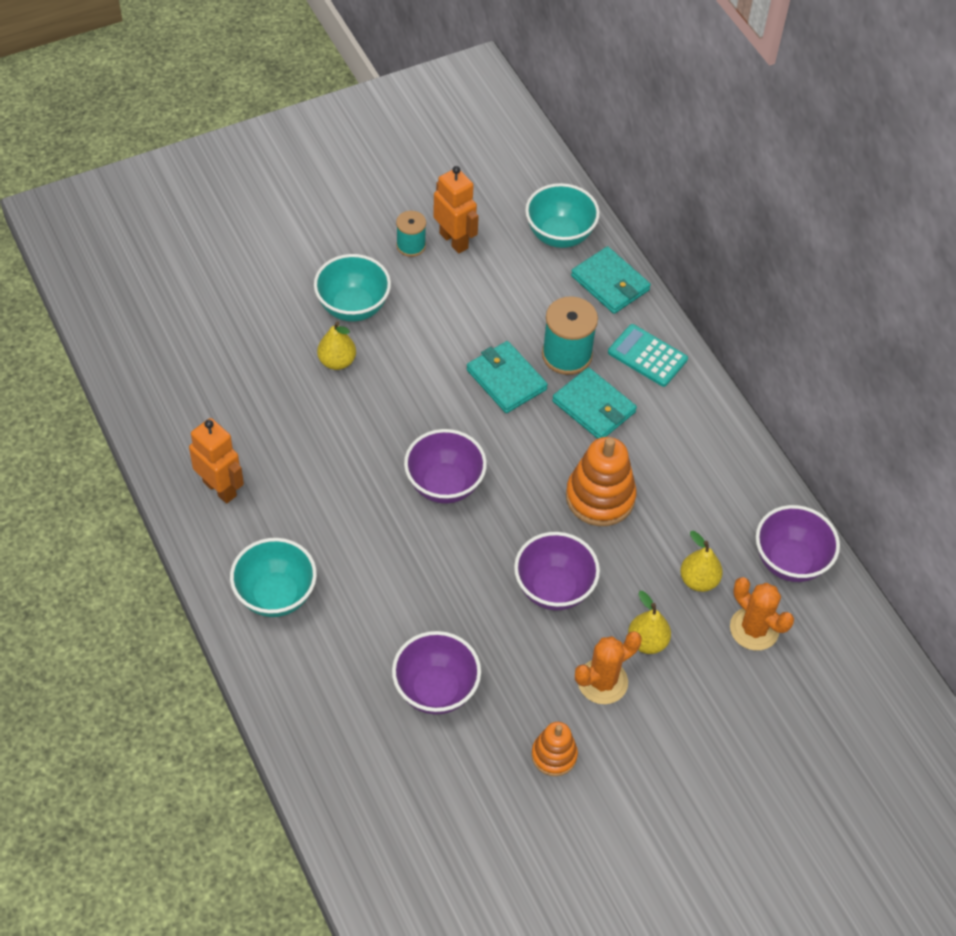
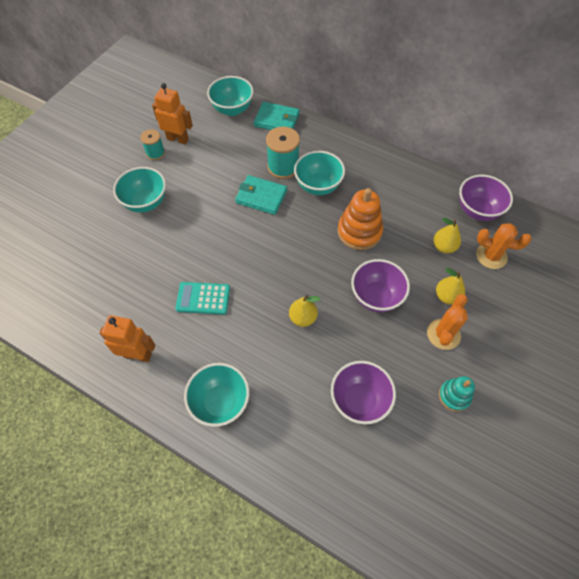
camera: 30 degrees left, 5 degrees up
(337, 361) = (158, 237): yellow pear -> yellow pear (303, 318)
(444, 485) = (271, 273): purple bowl -> none
(554, 755) = (454, 396): orange stacking toy -> turquoise stacking toy
(593, 407) = (318, 186): turquoise wallet -> turquoise bowl
(647, 356) = (324, 146): turquoise calculator -> turquoise calculator (203, 298)

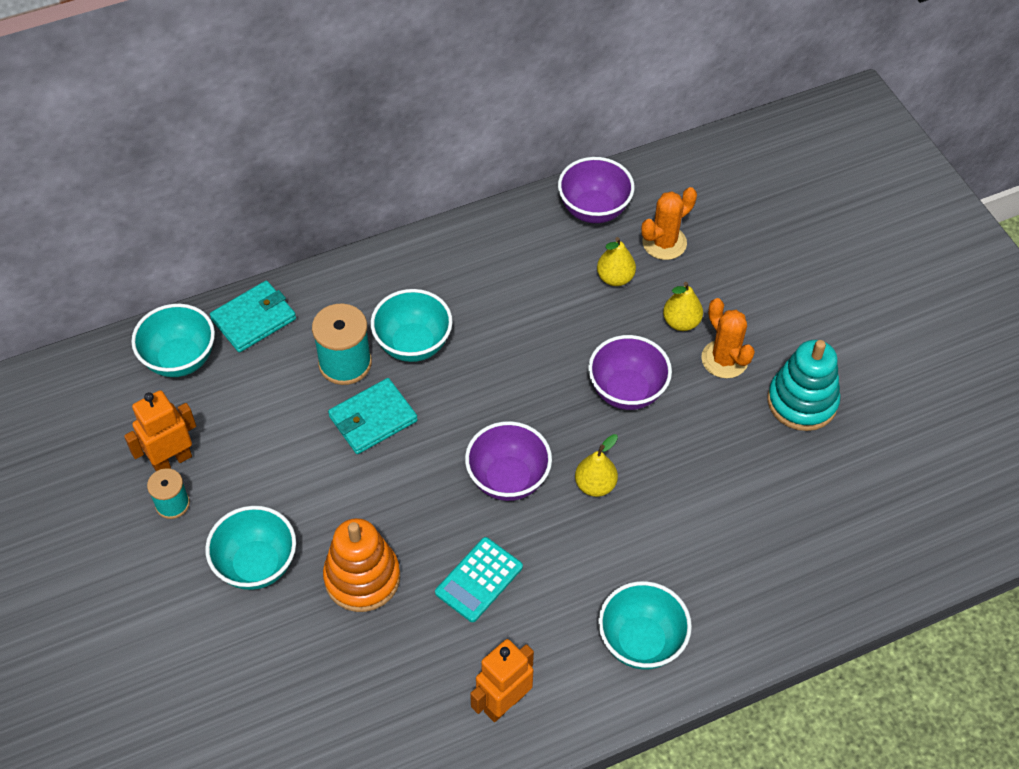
camera: 55 degrees left, 5 degrees down
(359, 232) = (522, 347): orange stacking toy -> orange stacking toy (362, 578)
(359, 400) = (742, 495): purple bowl -> purple bowl (508, 479)
(454, 396) = (802, 401): turquoise stacking toy -> turquoise stacking toy, size x1.67

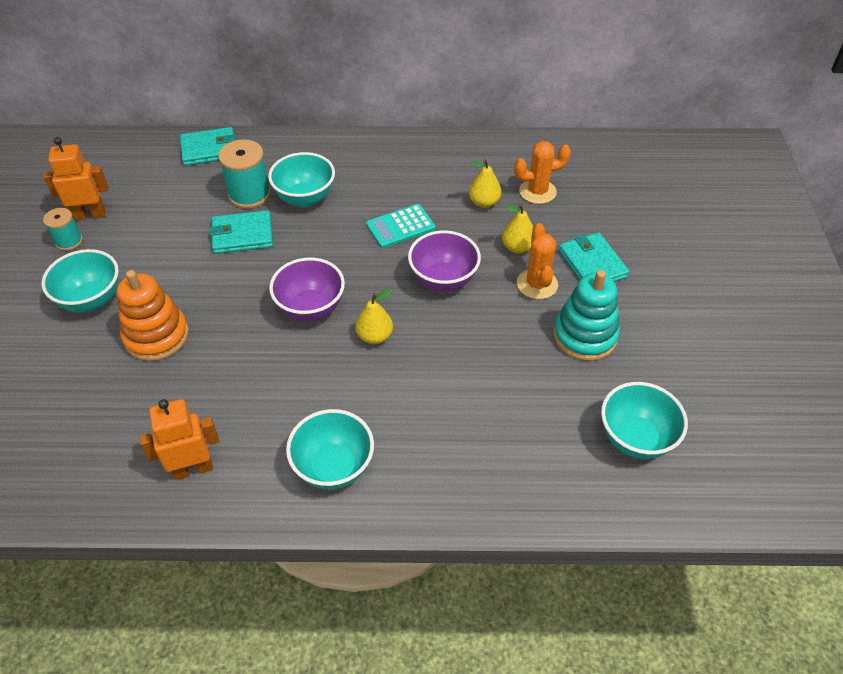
camera: 25 degrees right, 5 degrees down
(180, 359) = (144, 158): turquoise bowl -> turquoise bowl (635, 438)
(479, 580) = (239, 370): turquoise calculator -> turquoise calculator (400, 226)
(594, 210) = (496, 155): purple bowl -> none
(767, 313) = (592, 264): none -> turquoise wallet

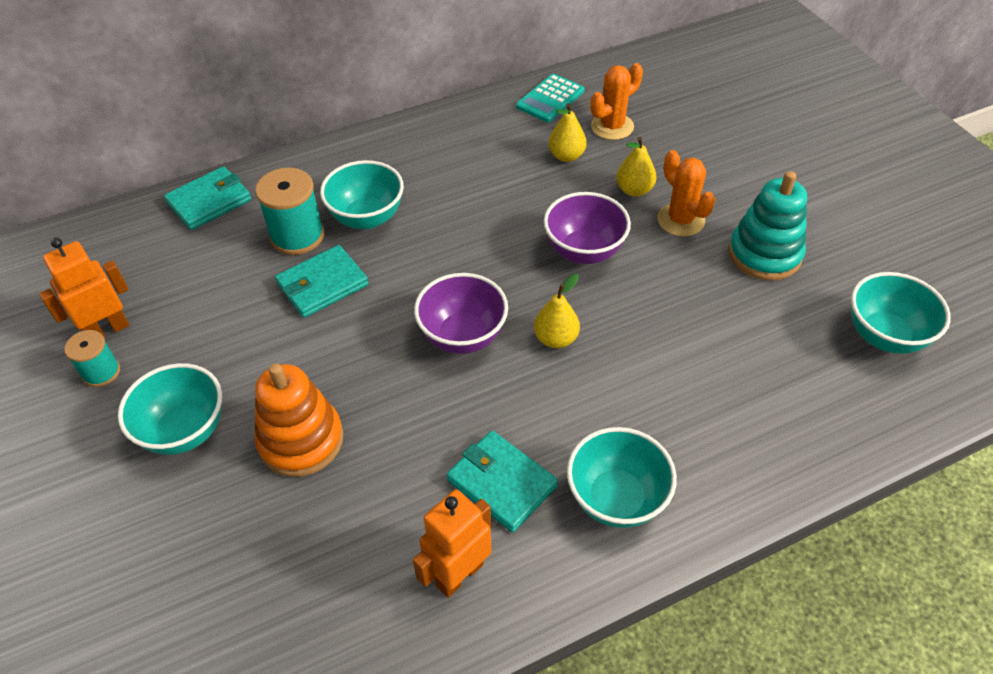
camera: 25 degrees left, 0 degrees up
(400, 226) = (497, 211): turquoise calculator -> turquoise calculator (550, 99)
(592, 264) = (718, 180): turquoise wallet -> turquoise wallet (502, 483)

